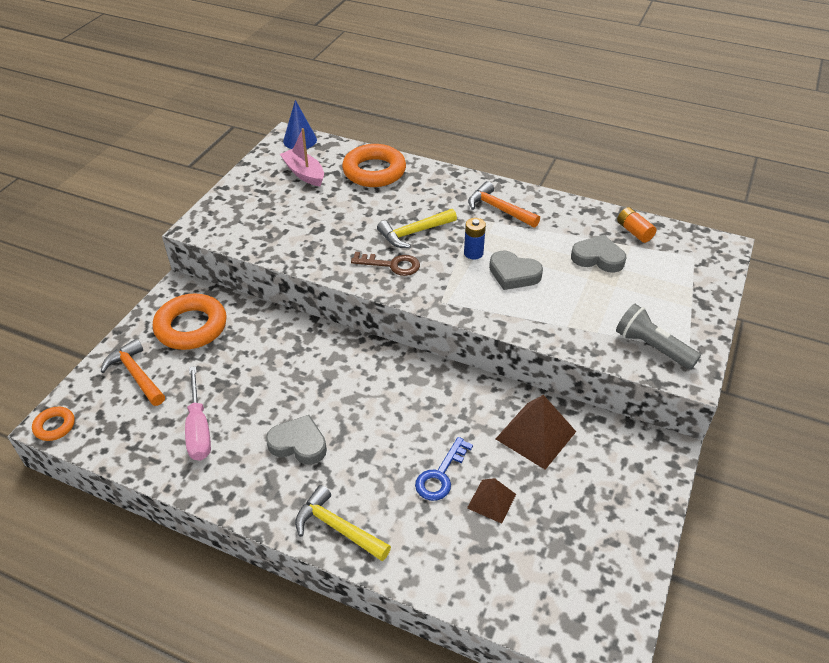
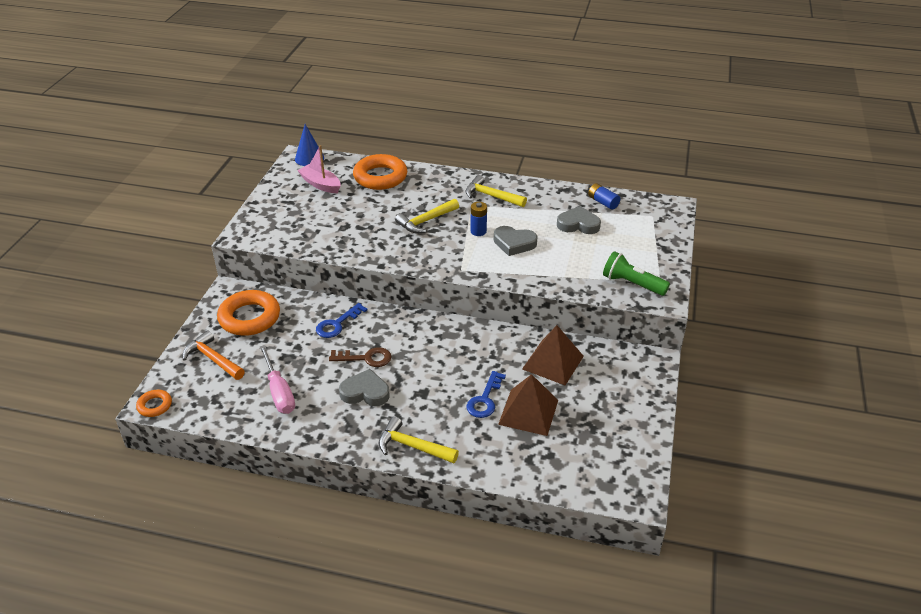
camera: 10 degrees left, 5 degrees down
(288, 348) = (337, 324): none -> blue key
(392, 265) = (414, 247): brown key -> brown key (366, 358)
(491, 501) = (528, 412): brown pyramid -> brown pyramid, size x1.67
(499, 209) = (491, 196): orange hammer -> yellow hammer
(634, 232) = (603, 202): orange battery -> blue battery
(652, 347) = (632, 284): grey flashlight -> green flashlight

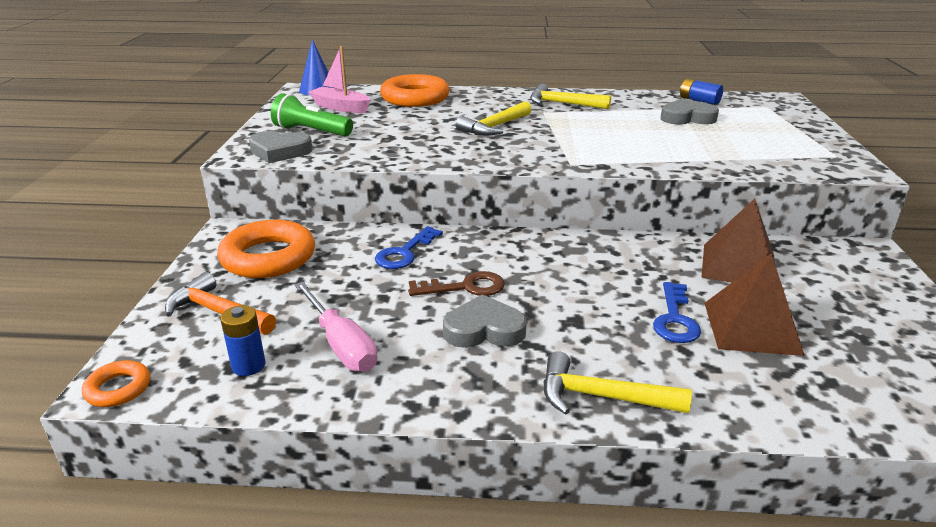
camera: 10 degrees left, 10 degrees down
(478, 231) = (568, 131): blue battery -> blue battery (248, 365)
(514, 243) = (622, 137): grey heart -> grey heart (280, 151)
(632, 284) = (804, 159): green flashlight -> green flashlight (311, 132)

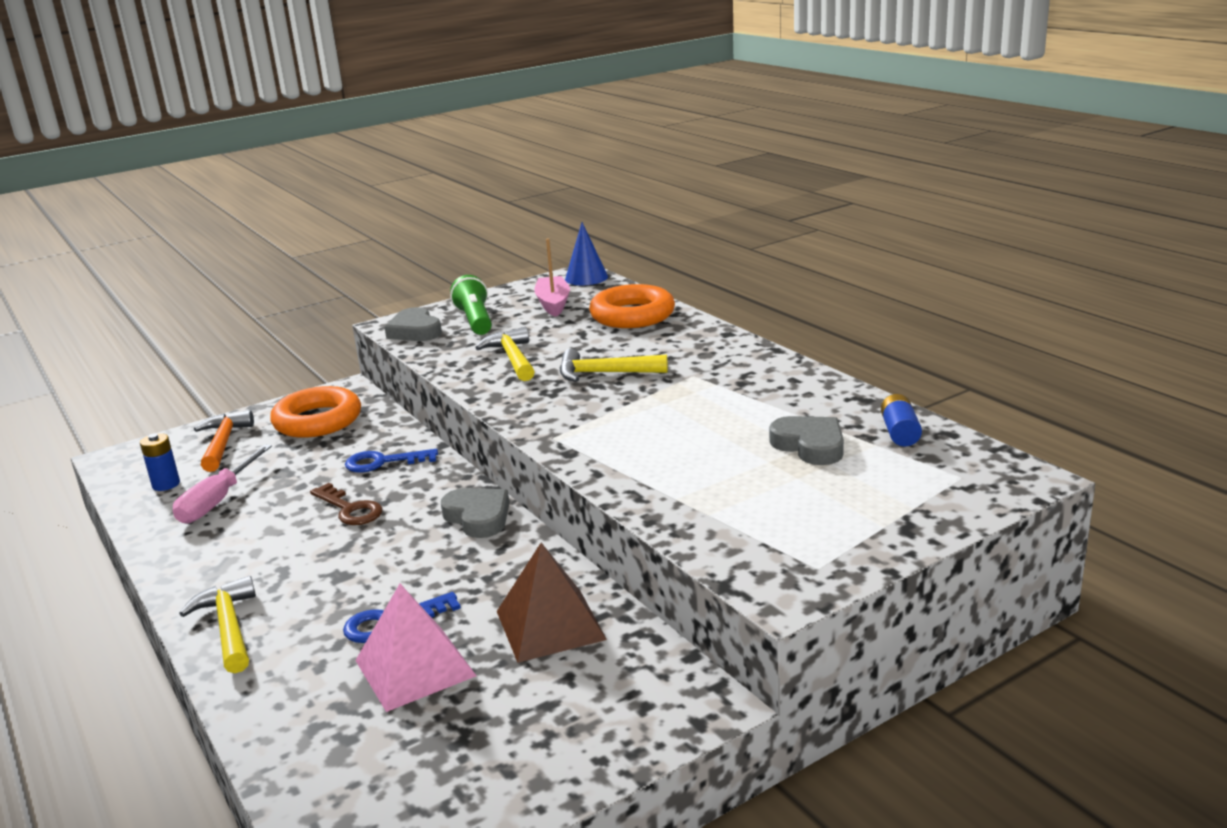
camera: 55 degrees right, 5 degrees down
(118, 388) = (111, 461): orange ring -> none
(484, 329) = (288, 543): grey heart -> grey heart (478, 517)
(562, 104) = (738, 374): yellow hammer -> yellow hammer (512, 358)
(751, 327) = (415, 668): brown pyramid -> pink pyramid

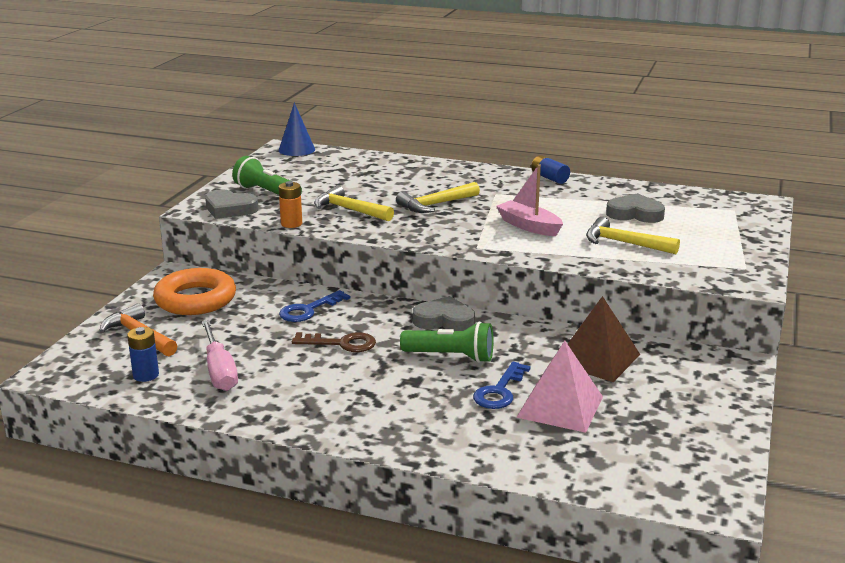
camera: 40 degrees left, 0 degrees up
(229, 627) = (393, 434): yellow hammer -> yellow hammer (624, 243)
(415, 562) = (451, 357): none -> green flashlight
(435, 360) = (291, 224): none -> orange battery
(553, 304) = (306, 171): pink boat -> pink boat (529, 226)
(632, 315) = (382, 167): orange ring -> none
(899, 432) = (668, 196): blue battery -> blue battery (549, 178)

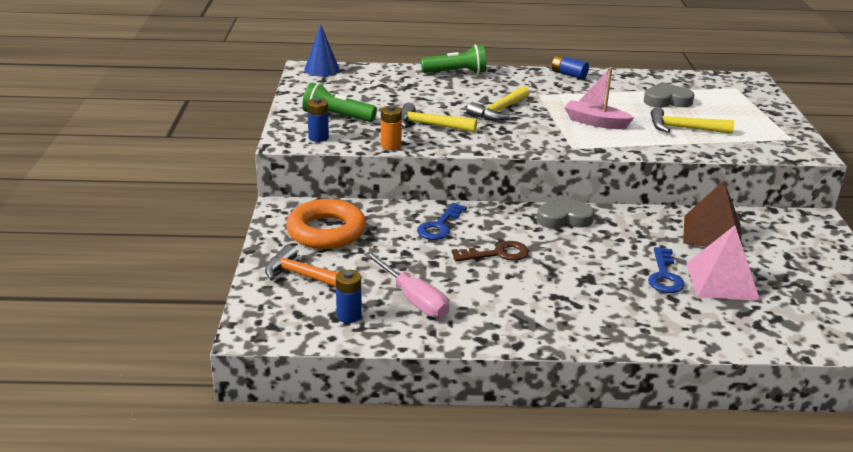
camera: 20 degrees left, 5 degrees up
(230, 209) = (318, 137): grey heart -> blue battery
(451, 357) = (598, 251): green flashlight -> green flashlight (456, 73)

